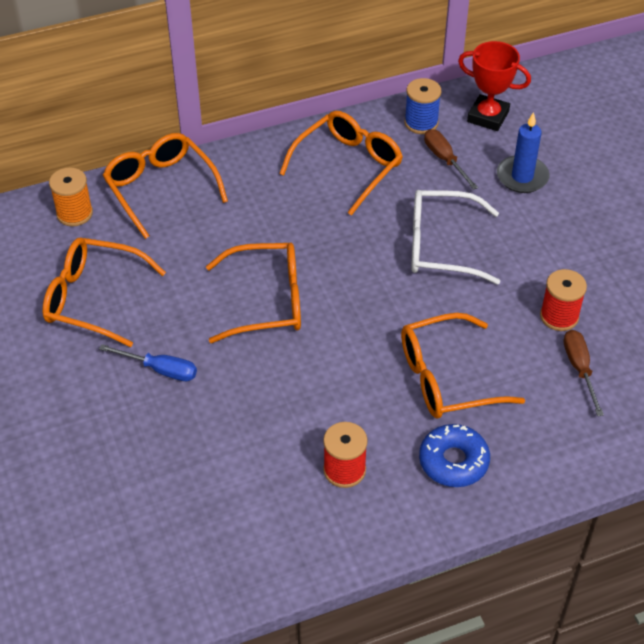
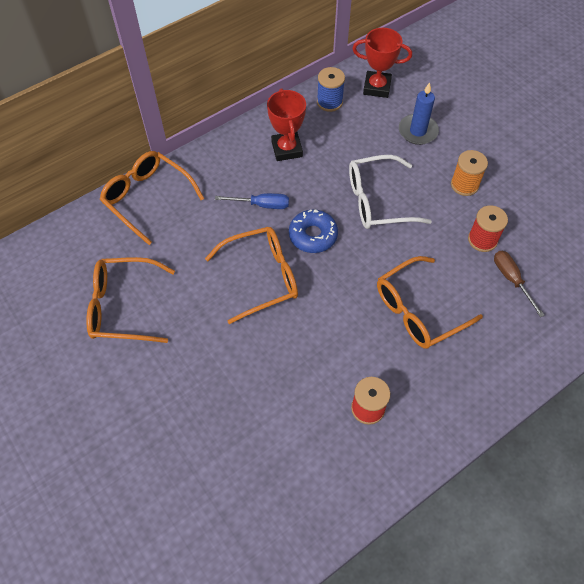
camera: 15 degrees left, 10 degrees up
(74, 213) = (85, 235): orange spool -> orange spool (464, 185)
(160, 370) = (197, 356): blue screwdriver -> blue screwdriver (261, 205)
(348, 166) = (287, 149): orange glasses -> red trophy
(444, 159) = (357, 129): brown screwdriver -> none
(453, 461) = (446, 380): blue donut -> blue donut (313, 235)

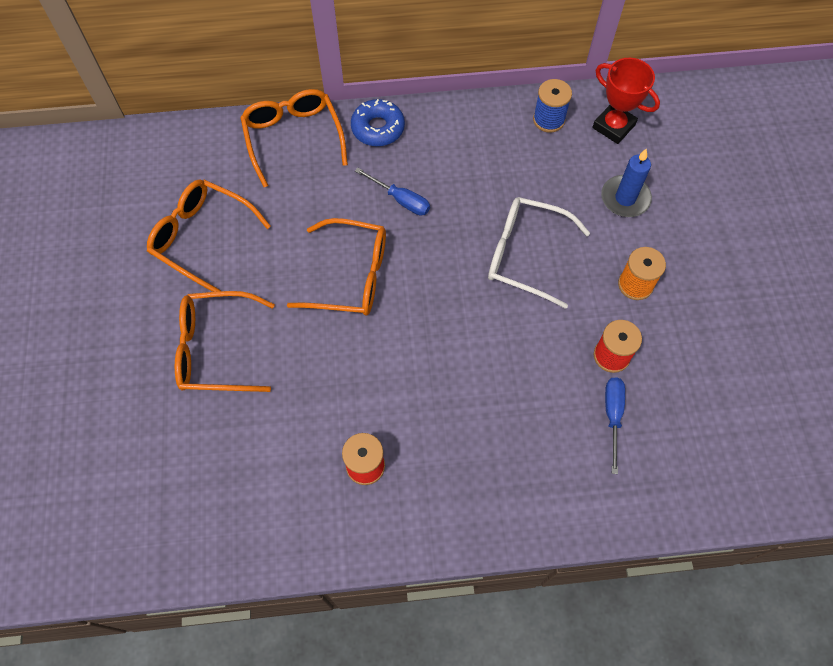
camera: 30 degrees right, 5 degrees up
(287, 149) = (467, 151): red trophy -> none
(313, 235) = (431, 258): blue donut -> blue donut (378, 128)
(418, 310) = (486, 395): orange glasses -> orange glasses (216, 349)
(511, 279) = (612, 416): brown screwdriver -> blue screwdriver

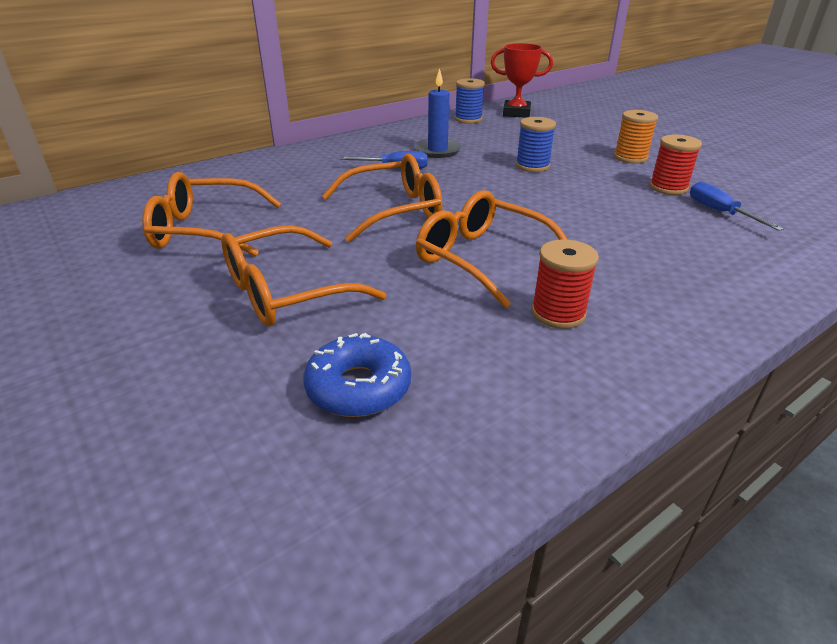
camera: 30 degrees left, 30 degrees down
(293, 138) = (260, 165): orange glasses -> orange glasses (482, 258)
(378, 128) = (336, 146): blue donut -> blue donut (358, 387)
(525, 255) = (532, 166): white glasses -> blue spool
(625, 198) = (566, 132): blue candle -> blue candle (437, 150)

